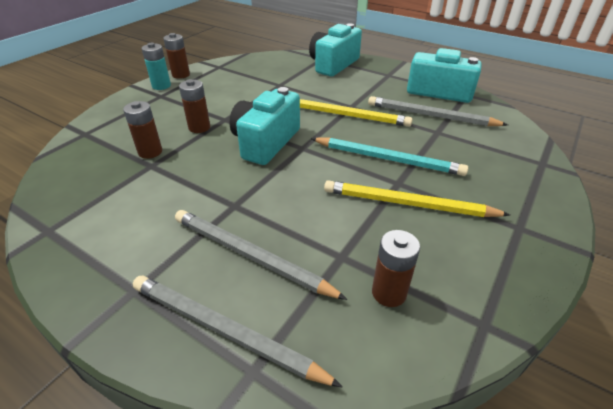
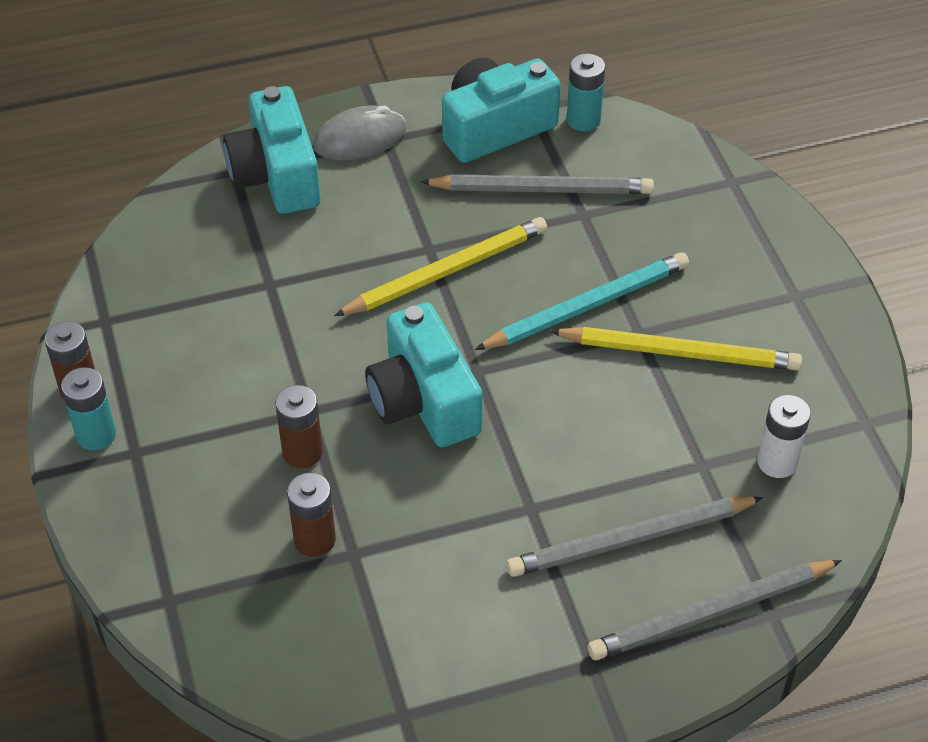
camera: 50 degrees left, 10 degrees up
(379, 70) = (360, 138): none -> grey mouse
(389, 293) = (777, 462): brown battery -> white battery
(408, 204) = (679, 352): yellow pencil -> yellow pencil turned 135 degrees counterclockwise
(430, 116) = (542, 189): grey pencil -> grey pencil turned 150 degrees counterclockwise
(486, 107) = (583, 120): none -> turquoise battery

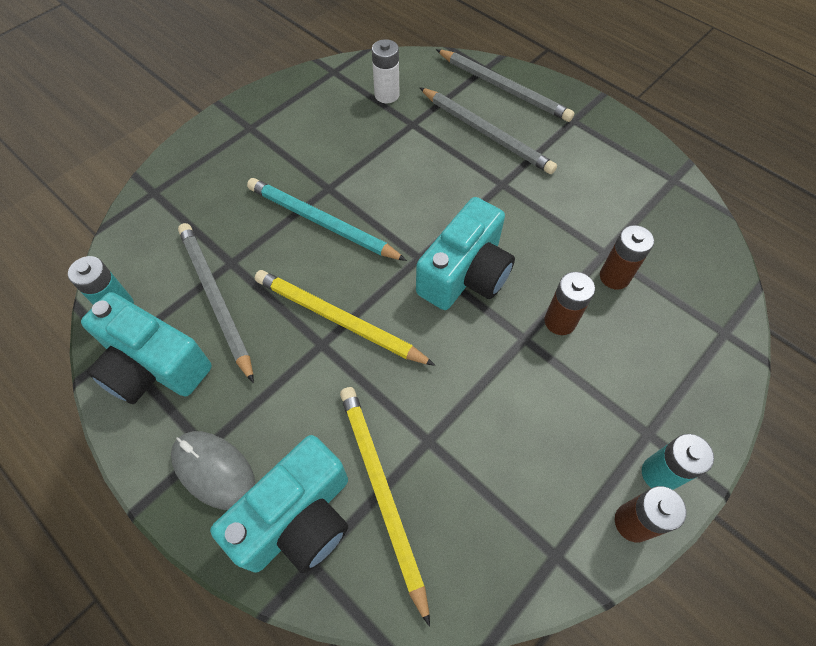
camera: 120 degrees left, 10 degrees up
(679, 352) = (332, 162): yellow pencil -> yellow pencil (381, 492)

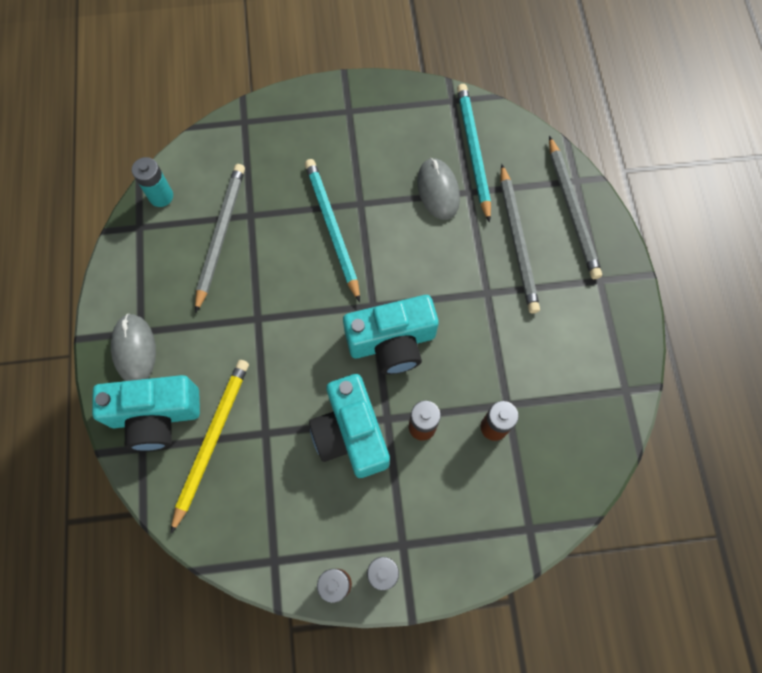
camera: 40 degrees right, 10 degrees up
(153, 366) = (151, 254): turquoise camera -> turquoise camera (351, 433)
(338, 320) = (281, 310): yellow pencil -> none
(386, 138) = (438, 190): none -> grey mouse
(387, 95) = (473, 151): white battery -> turquoise pencil

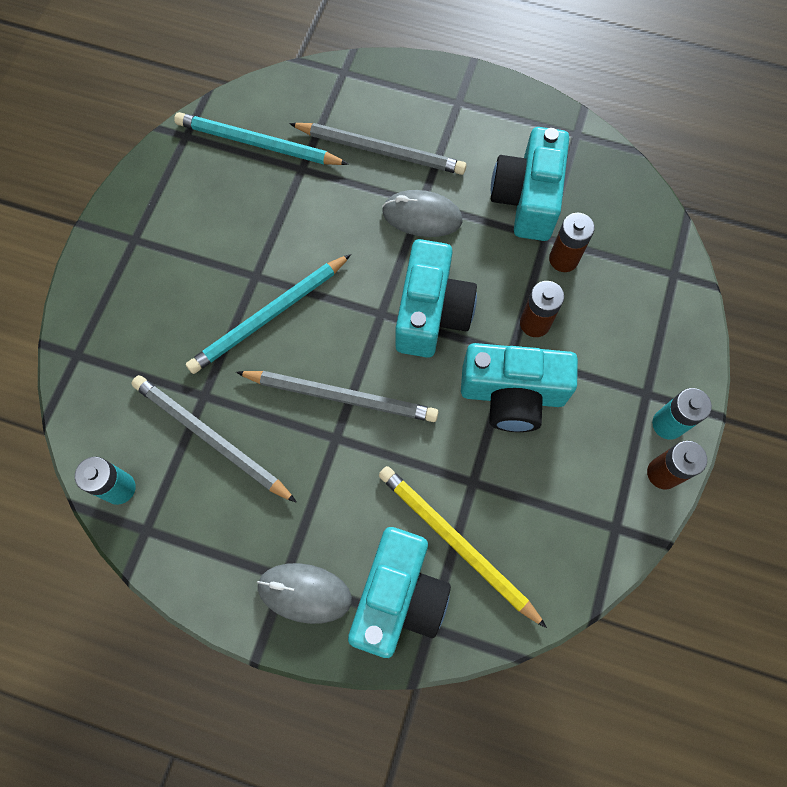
camera: 65 degrees left, 0 degrees up
(332, 228) = (269, 316): turquoise pencil -> turquoise pencil turned 45 degrees counterclockwise
(438, 190) = (284, 195): grey mouse -> grey mouse (422, 216)
(536, 374) = (527, 199): none -> turquoise camera
(572, 210) = (373, 90): grey pencil -> grey pencil (341, 396)

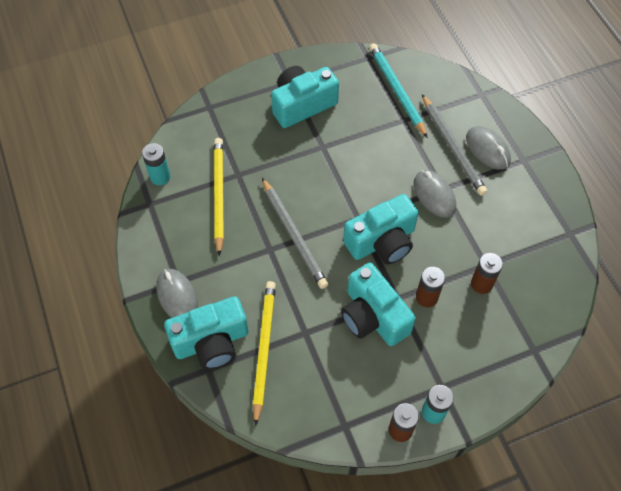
camera: 50 degrees right, 10 degrees down
(211, 438) = (218, 195): grey pencil -> yellow pencil
(269, 316) = (306, 170): turquoise pencil -> none
(414, 122) = (487, 149): none -> grey mouse
(527, 199) = (500, 238): turquoise camera -> turquoise camera (302, 105)

